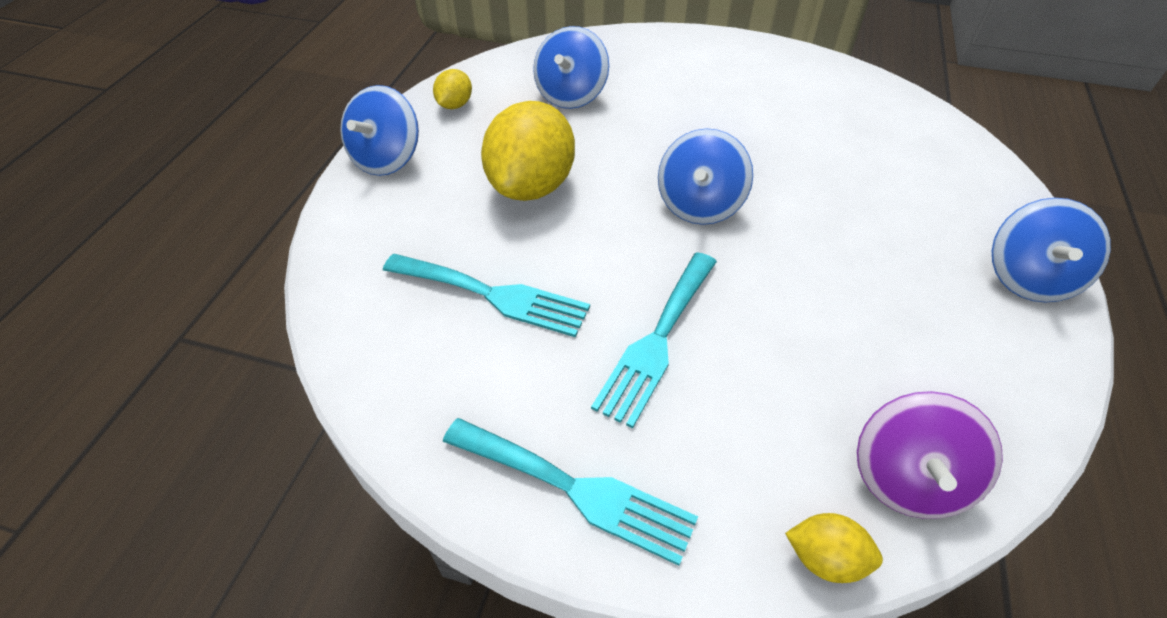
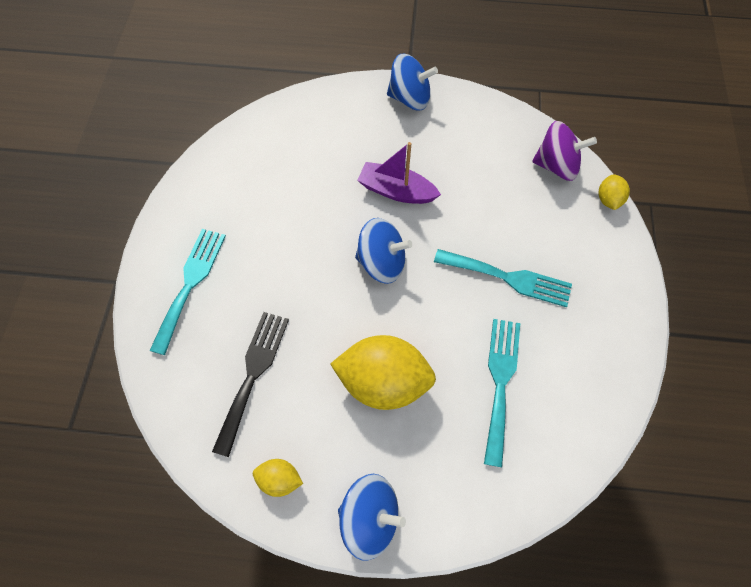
camera: 100 degrees left, 15 degrees up
(571, 95) = (253, 374): blue spinning top -> black fork
(576, 489) = (616, 306): turquoise fork -> turquoise fork (190, 283)
(824, 235) = (396, 191): none -> purple boat

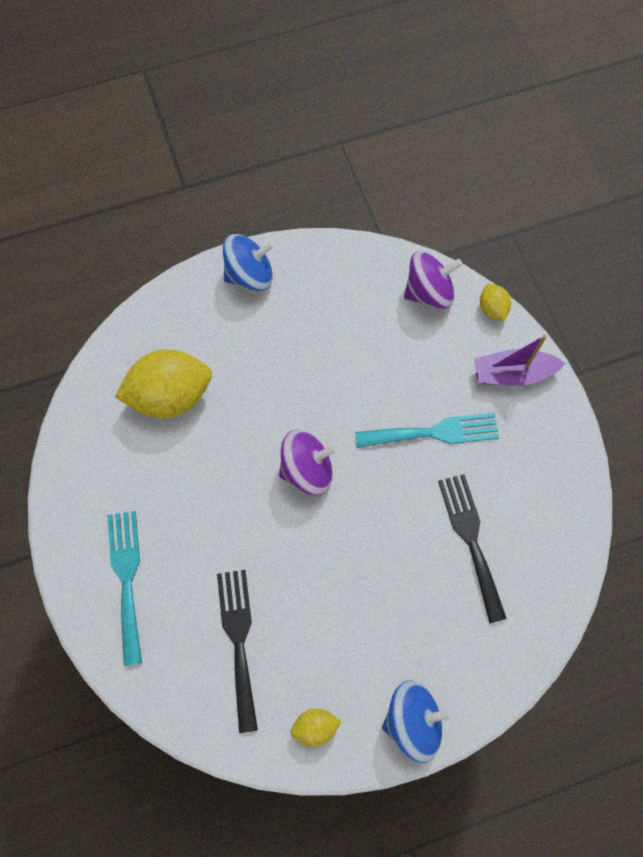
camera: 25 degrees left, 5 degrees up
(382, 262) = (307, 470): blue spinning top -> purple spinning top
(383, 381) = (365, 589): yellow lemon -> yellow lemon (171, 396)
(396, 191) = (285, 387): purple boat -> purple boat (512, 374)
(500, 382) = (471, 539): turquoise fork -> black fork

